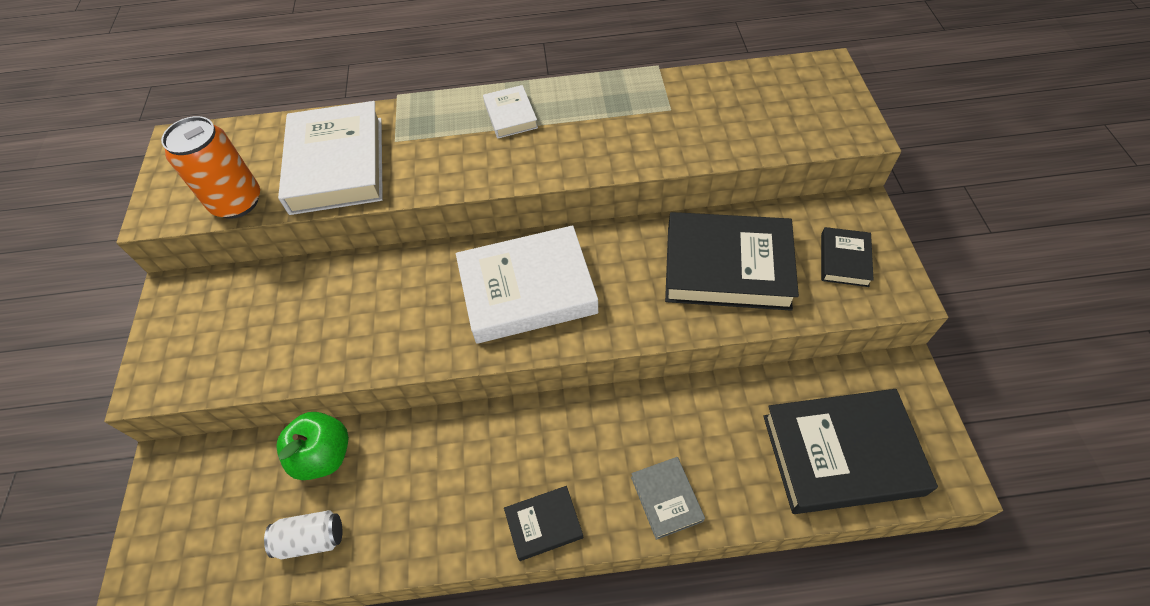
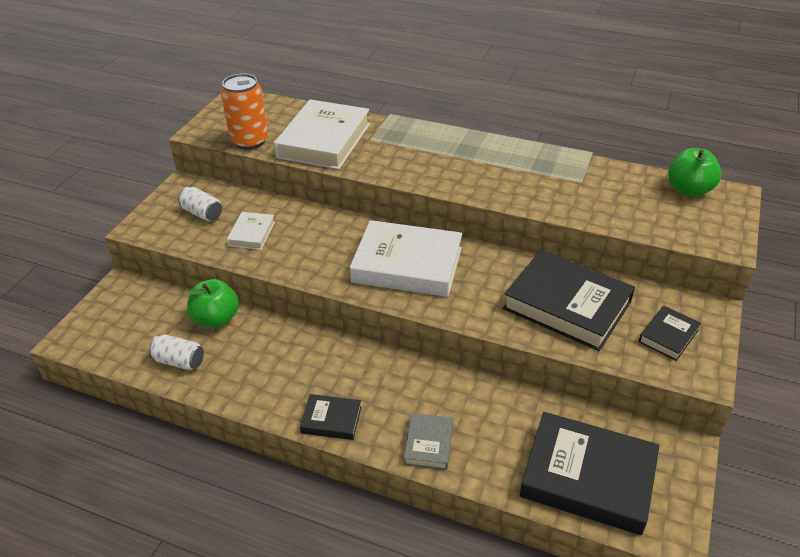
camera: 25 degrees right, 15 degrees down
(225, 325) = (202, 213): none -> white can
(510, 115) = (459, 149): white book -> white book (252, 234)
(783, 78) = (689, 190): none -> green apple

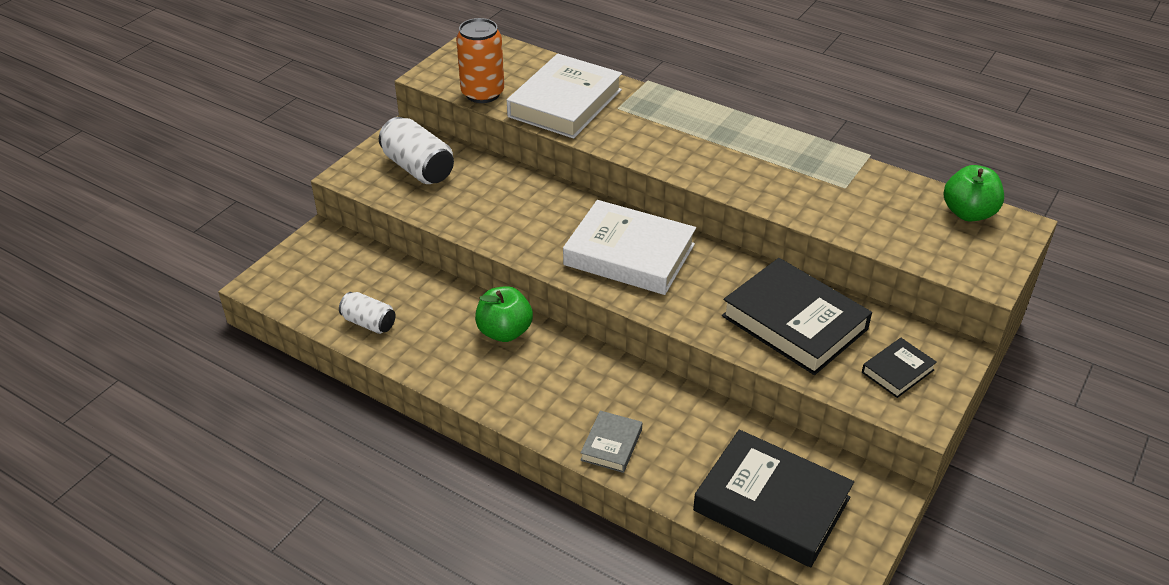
camera: 10 degrees right, 0 degrees up
(202, 213) = (418, 168): white can -> white can, size x1.63
(216, 319) = (415, 285): green apple -> green apple (504, 332)
(252, 234) = (467, 198): white book -> none
(331, 420) = (515, 405): black book -> none

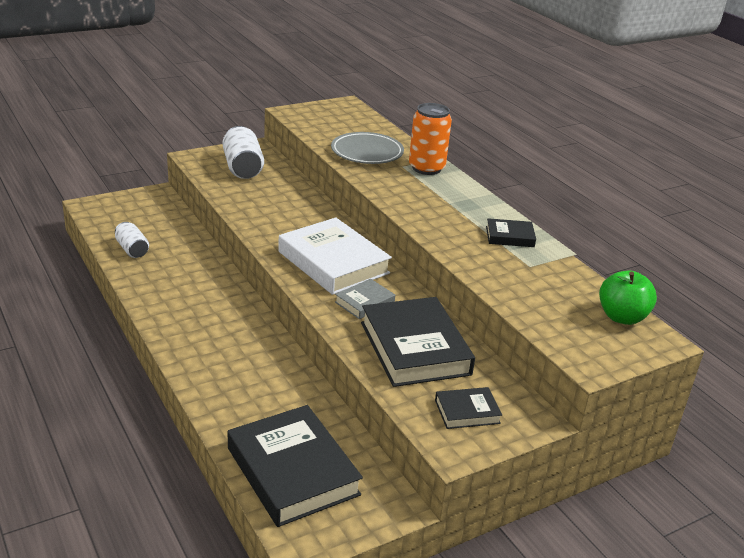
camera: 25 degrees right, 10 degrees down
(482, 93) = (315, 131): orange can -> orange can (426, 168)
(504, 332) = (215, 287): green apple -> none
(565, 103) = (367, 152): white book -> grey plate
(611, 445) = (214, 382): grey book -> grey book (364, 302)
(797, 158) = (509, 236): none -> black book

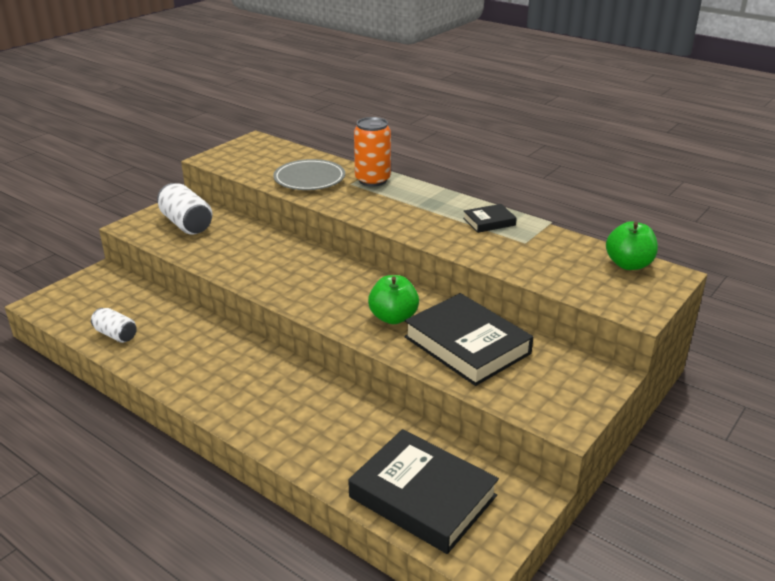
camera: 20 degrees left, 0 degrees up
(333, 262) = (338, 289): white book -> none
(364, 302) = (393, 317): grey book -> green apple
(467, 412) = (552, 387): black book -> none

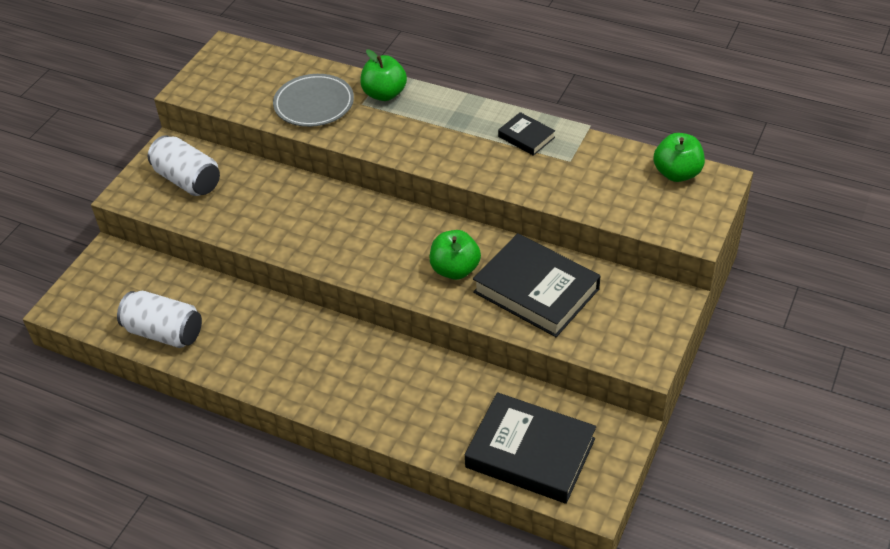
camera: 10 degrees left, 15 degrees up
(116, 335) = (164, 332): white can -> white can, size x1.63
(372, 180) = (384, 94): orange can -> green apple
(489, 222) = (526, 137): black book -> black book turned 75 degrees clockwise

